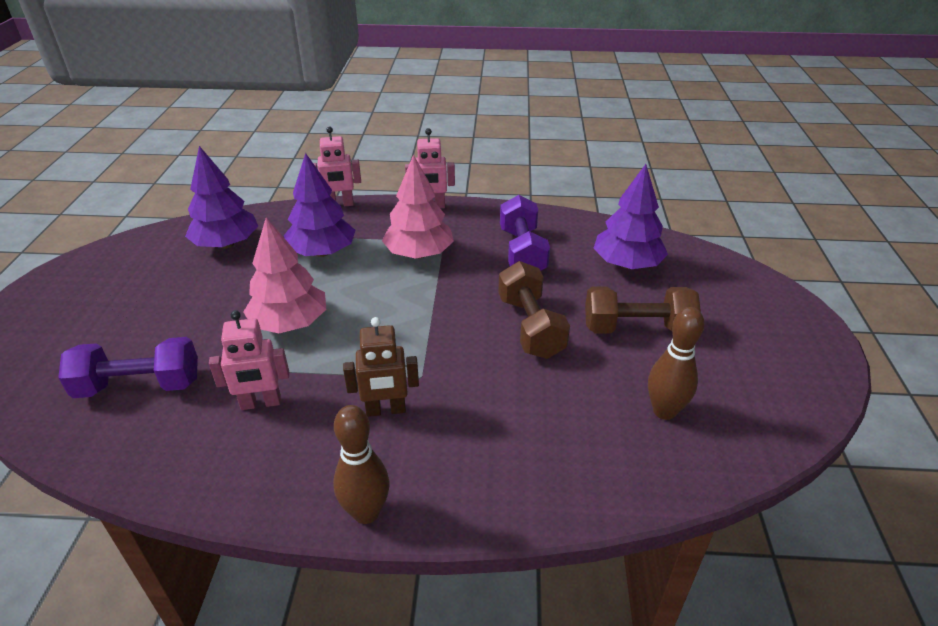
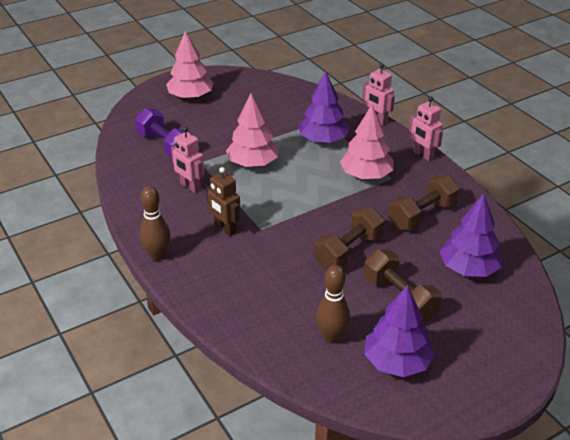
camera: 55 degrees right, 0 degrees up
(76, 311) = (190, 97): none -> pink tree
(226, 244) = (290, 105): purple tree -> purple tree (397, 362)
(522, 252) = (422, 215): purple dumbbell -> brown dumbbell

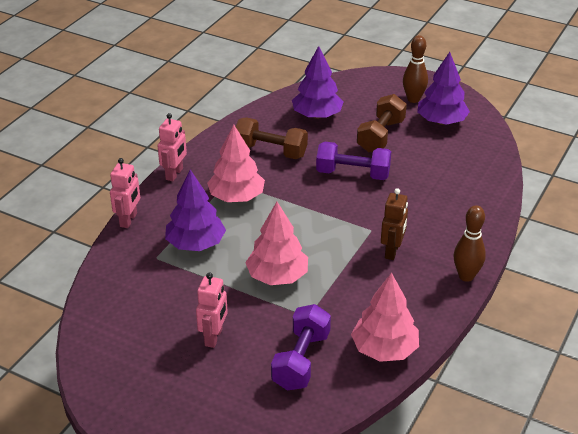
camera: 120 degrees left, 0 degrees up
(190, 97) = (177, 394): pink tree -> pink tree (384, 349)
(190, 187) = (354, 303): pink robot -> pink robot (214, 337)
(331, 337) = (450, 153): brown bowling pin -> brown bowling pin (413, 99)
(348, 251) = (353, 174): brown dumbbell -> purple dumbbell

